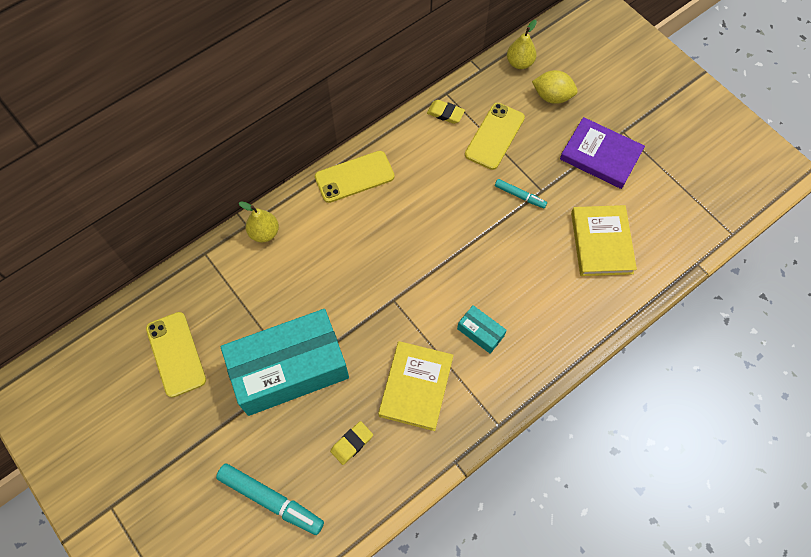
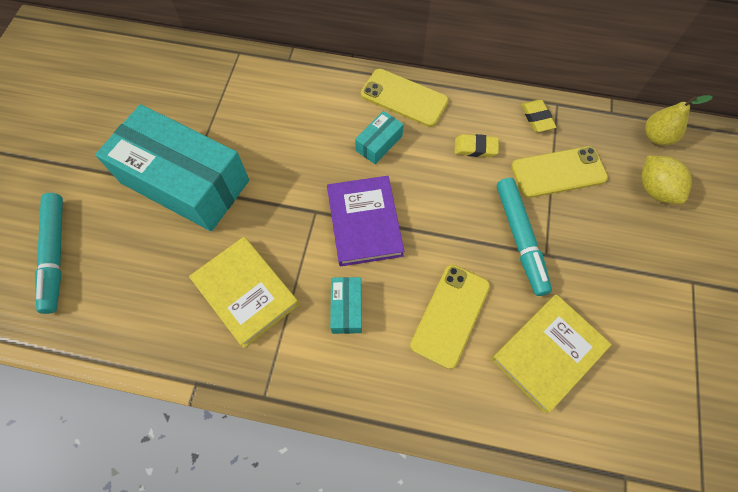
camera: 50 degrees right, 0 degrees up
(176, 354) = (137, 97): yellow phone -> yellow phone (450, 315)
(264, 233) = (292, 76): yellow pear -> none
(352, 443) = (151, 279): yellow eraser -> yellow eraser (475, 148)
(376, 220) = (379, 143): none -> turquoise box
(416, 387) = (246, 292): yellow book -> yellow book turned 75 degrees clockwise
(520, 196) = (520, 239): turquoise marker -> turquoise marker, size x1.81
(600, 155) = (642, 280): purple book -> purple book (364, 223)

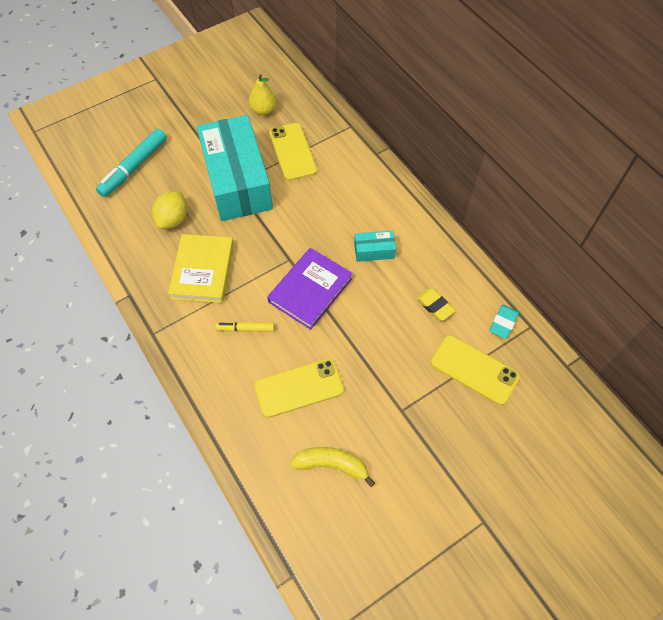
camera: 45 degrees right, 5 degrees down
(346, 308) = (245, 329): turquoise box -> yellow marker
(404, 98) = (424, 236): yellow phone -> yellow phone (292, 152)
(520, 239) = (396, 386): turquoise marker -> none
(537, 118) = (503, 323): yellow eraser -> turquoise eraser
(548, 353) = (331, 465): yellow book -> yellow banana
(655, 189) = (533, 442): yellow lemon -> yellow lemon (173, 219)
(656, 137) = (581, 411): yellow pear -> yellow pear (263, 110)

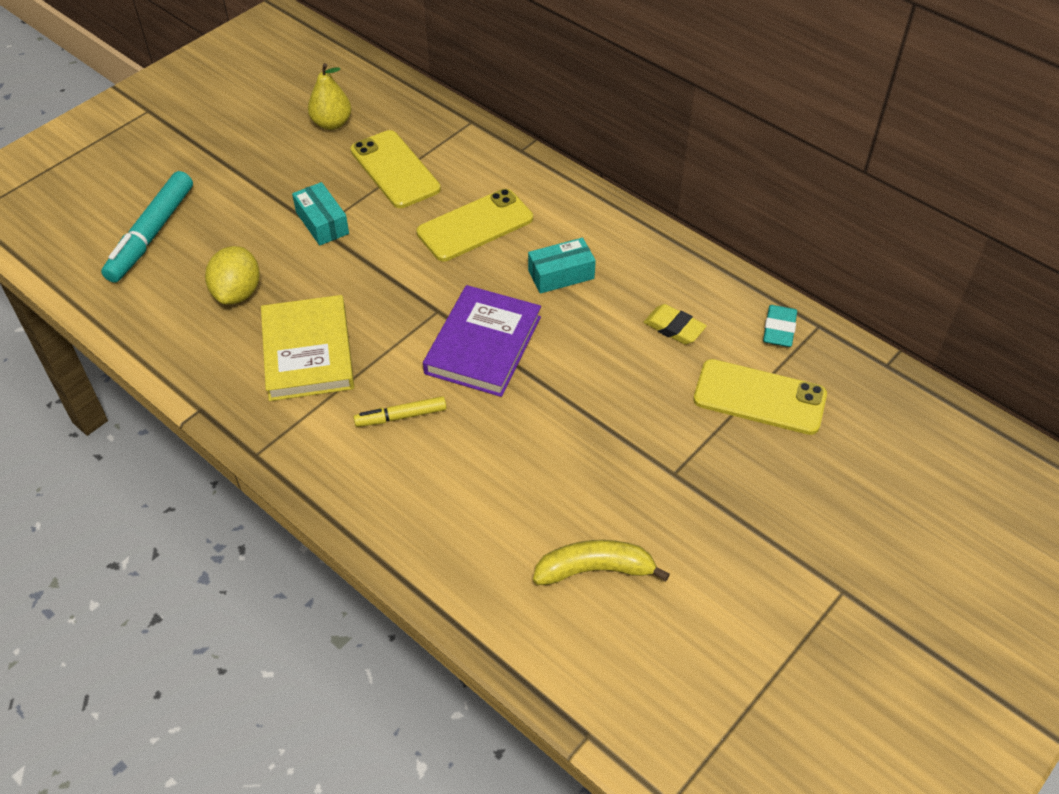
camera: 15 degrees left, 10 degrees down
(237, 181) = (322, 223): turquoise box -> turquoise box, size x0.40
(299, 388) = (510, 478): yellow phone -> yellow phone (475, 225)

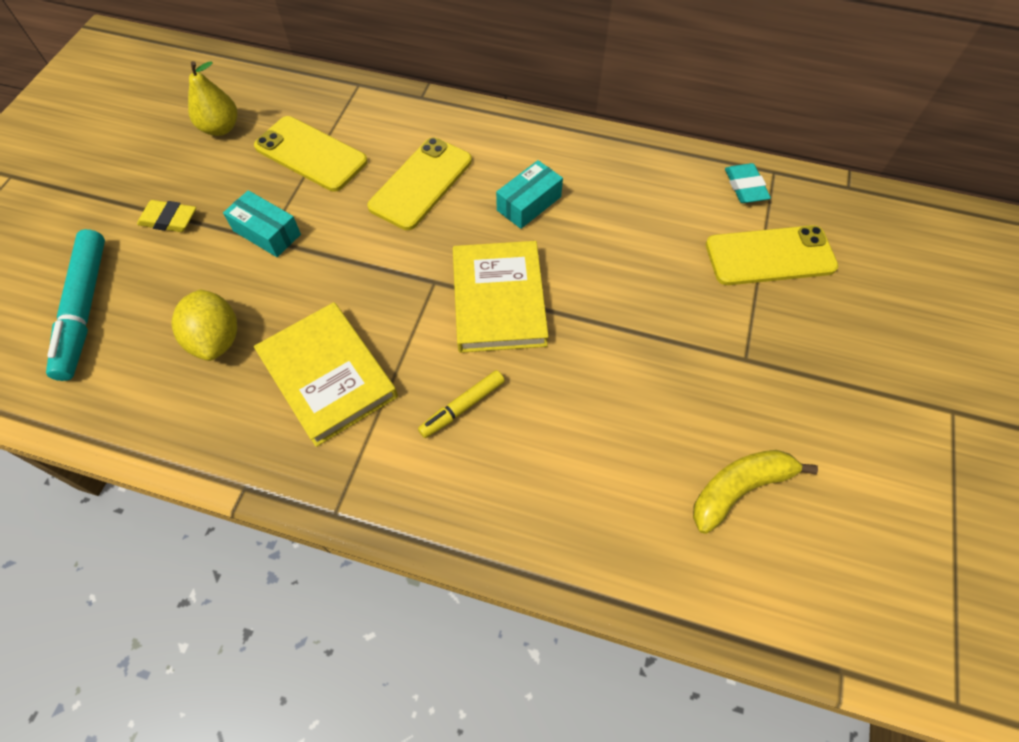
camera: 25 degrees left, 10 degrees up
(483, 345) = (498, 300): purple book -> yellow book
(674, 328) = (658, 218): yellow eraser -> yellow eraser (169, 219)

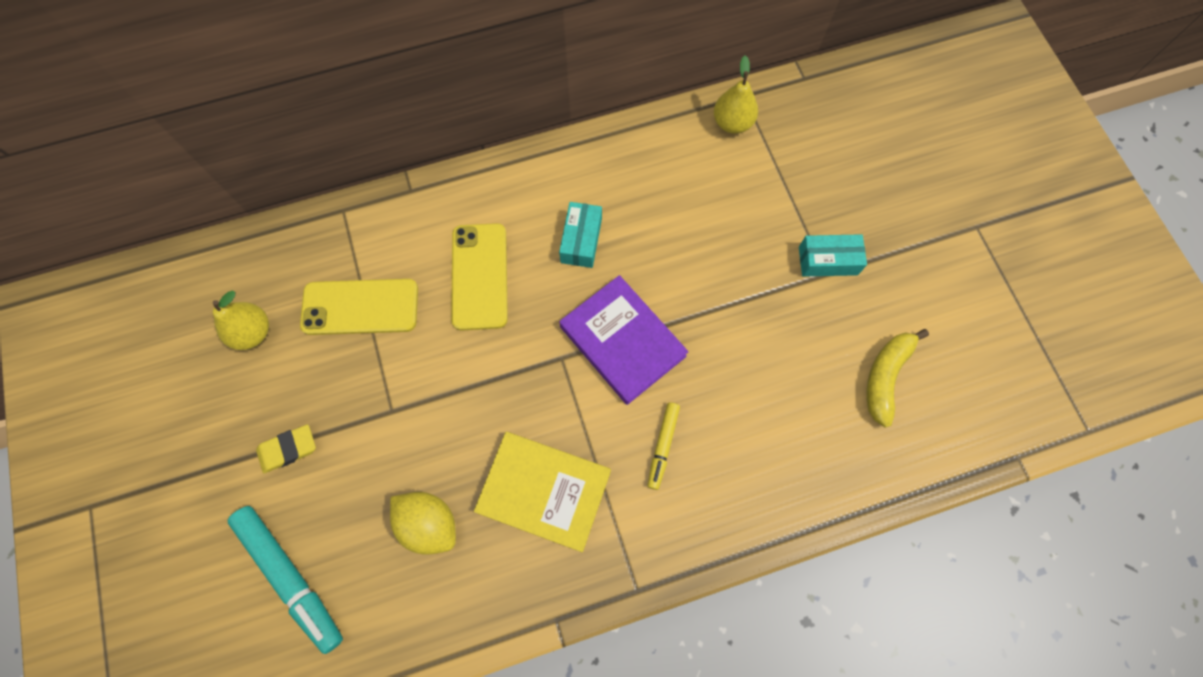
camera: 35 degrees left, 10 degrees up
(267, 232) = (387, 405): turquoise box -> turquoise box (828, 261)
(498, 300) = (622, 341): yellow book -> purple book
(745, 187) = (732, 123): turquoise eraser -> yellow pear
(770, 256) = (788, 175): yellow phone -> none

